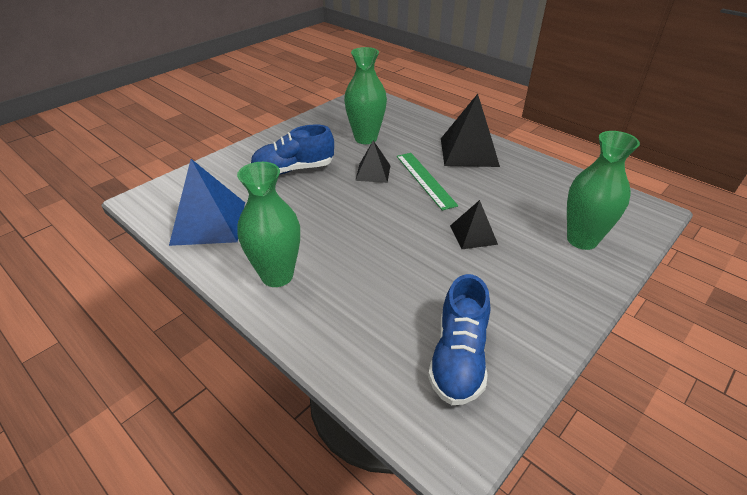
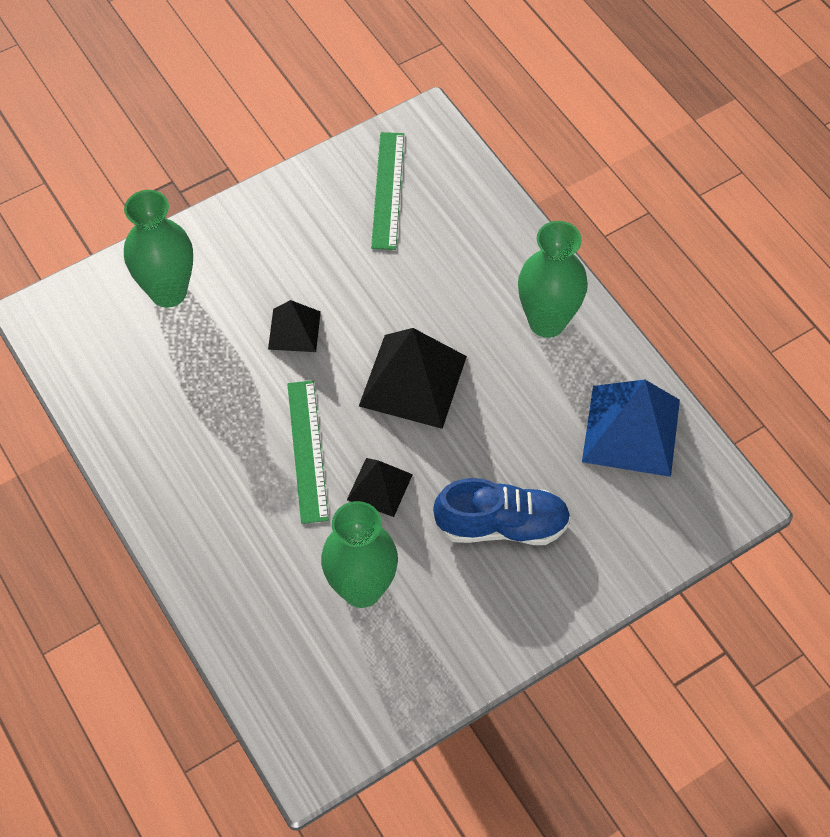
camera: 165 degrees left, 20 degrees up
(458, 358) = (387, 190): blue shoe -> green ruler
(469, 152) = (204, 504): black pyramid -> black pyramid (413, 380)

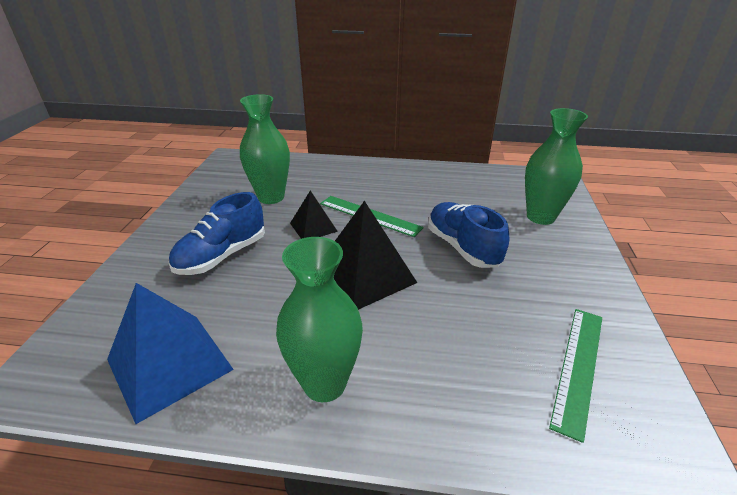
camera: 130 degrees right, 25 degrees down
(294, 330) = (462, 247): black pyramid -> blue shoe
(387, 190) = (578, 367): green ruler -> green ruler turned 75 degrees clockwise

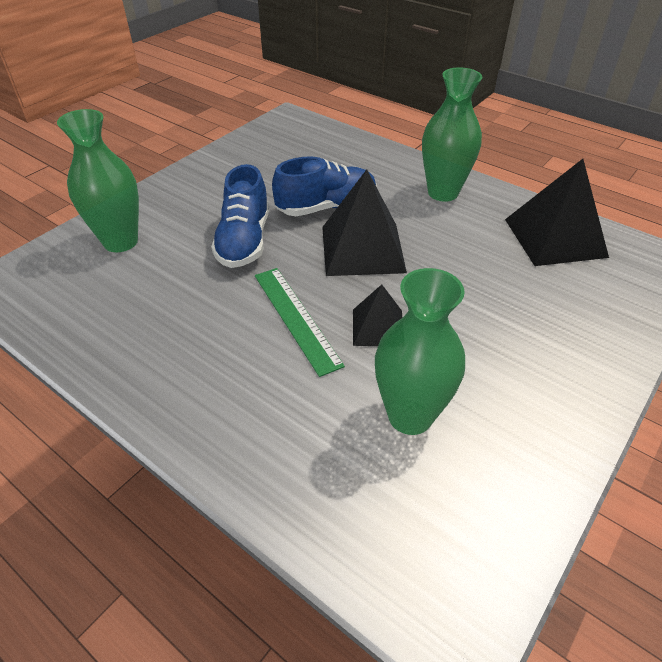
camera: 150 degrees left, 10 degrees up
(169, 364) = (555, 238): blue pyramid -> black pyramid
(222, 256) = (504, 326): blue shoe -> blue shoe (326, 207)
(578, 367) = (279, 152): green ruler -> none

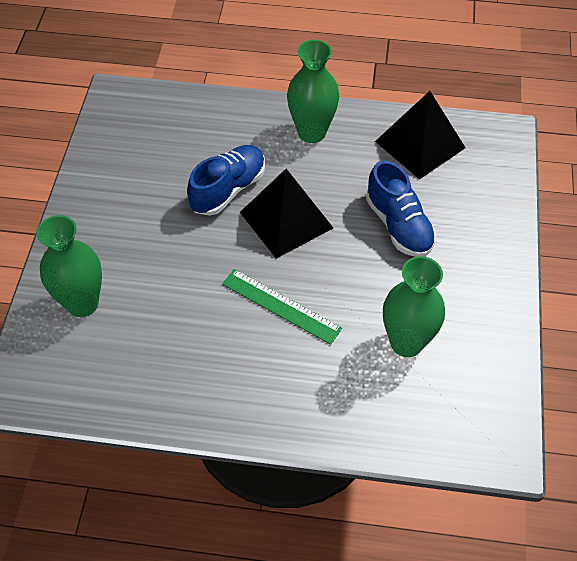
camera: 30 degrees left, 10 degrees up
(244, 241) = (187, 255): blue shoe -> blue shoe (398, 225)
(377, 327) = (343, 285): black pyramid -> none

